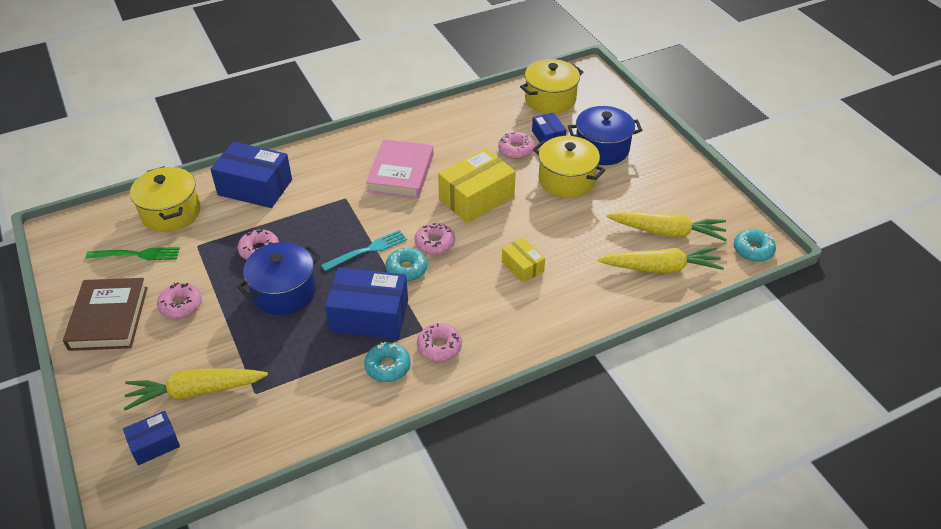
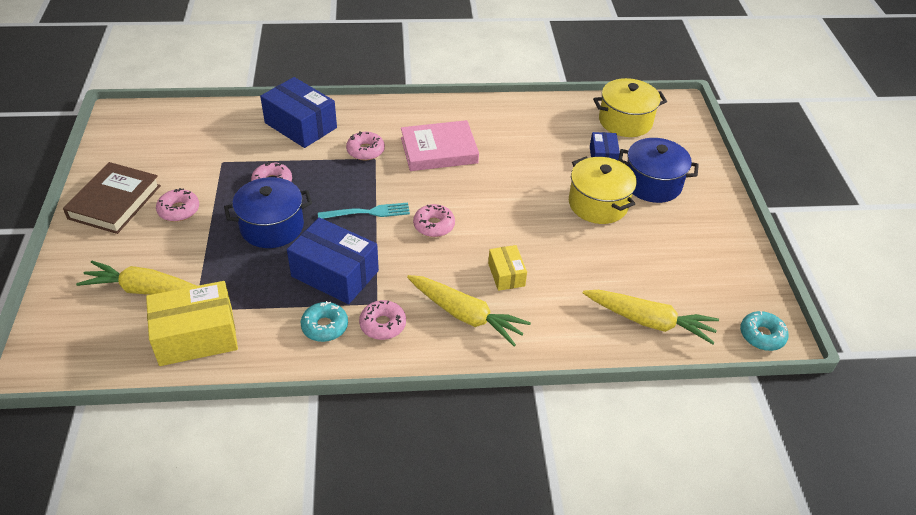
camera: 20 degrees right, 0 degrees up
(137, 254) = (169, 154): green fork -> none
(154, 444) = (87, 324): blue box -> none
(171, 213) = (217, 127): yellow pot -> none
(400, 173) = (439, 150): pink book -> pink book turned 45 degrees clockwise
(406, 269) = (393, 241): turquoise donut -> none
(476, 198) = (498, 195): yellow box -> yellow box (196, 336)
(516, 150) = (563, 160): pink donut -> pink donut (365, 151)
(667, 232) = (676, 287): yellow carrot -> yellow carrot (465, 315)

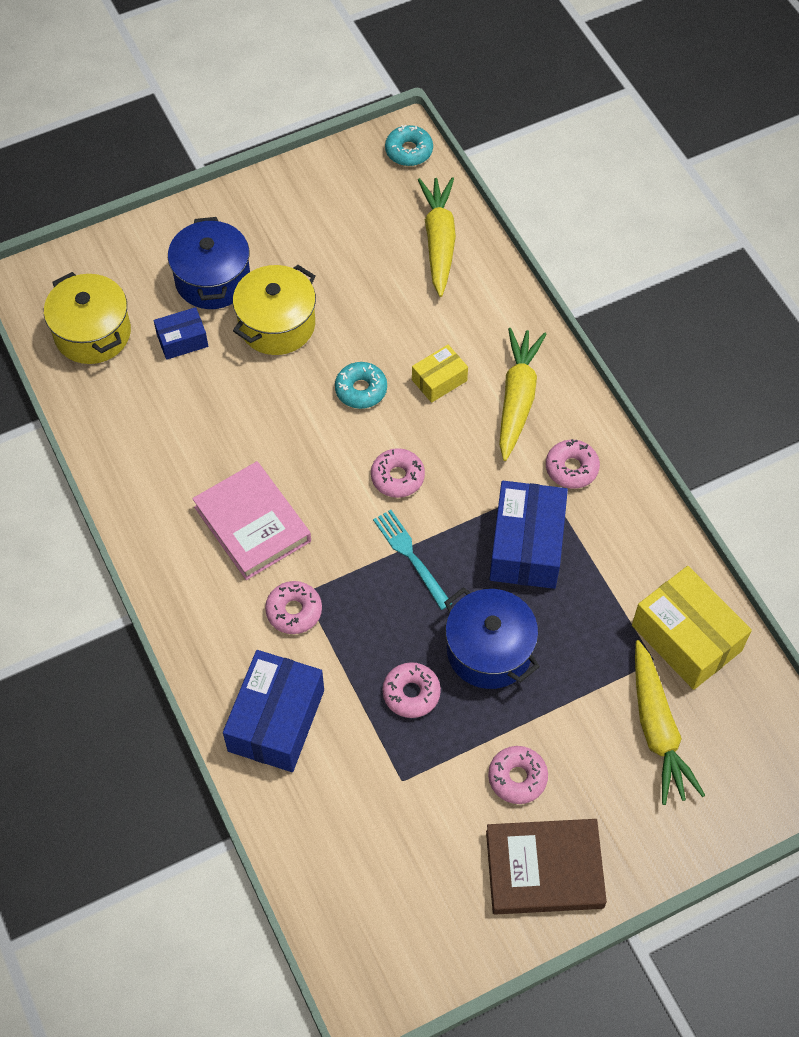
camera: 110 degrees left, 15 degrees up
(325, 326) = (604, 521): turquoise donut -> turquoise donut (361, 390)

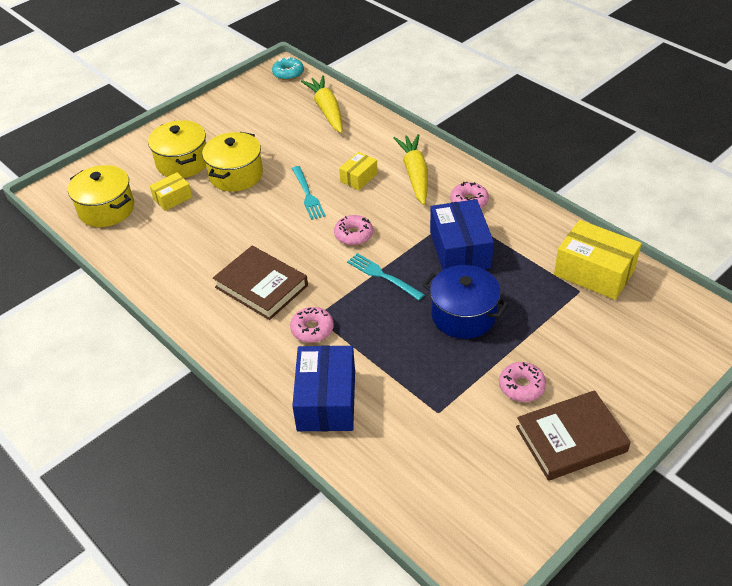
camera: 15 degrees left, 15 degrees down
(182, 340) = (172, 198): blue box -> yellow box
(212, 280) = (182, 162): blue pot -> yellow pot
(252, 524) = (261, 286): pink book -> brown book
(361, 390) = (308, 195): turquoise donut -> turquoise fork
(411, 693) = (420, 356): pink donut -> none
(657, 729) = (604, 329): yellow carrot -> none

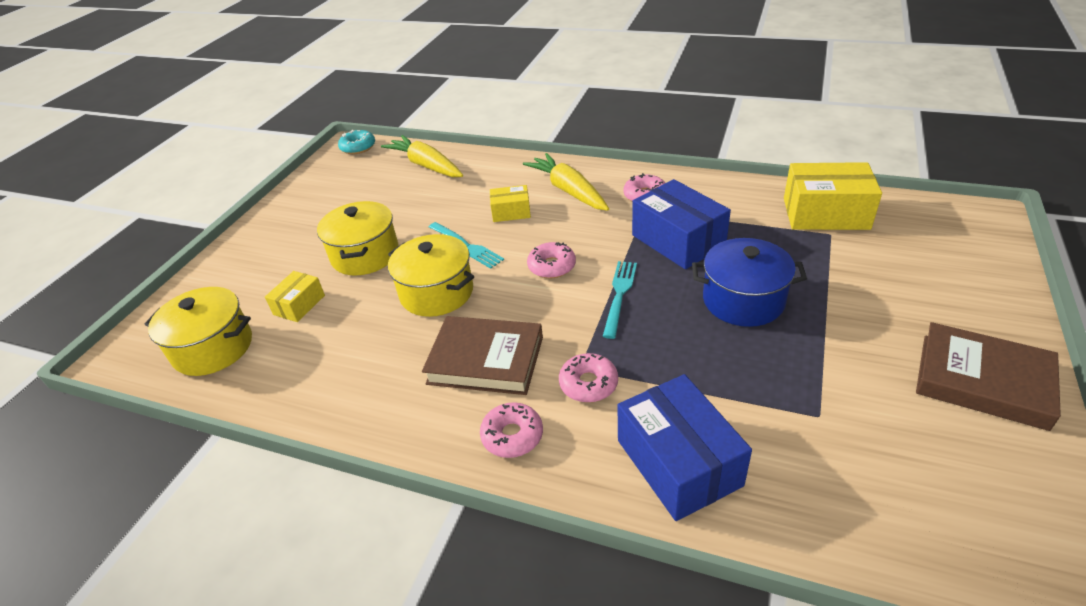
camera: 25 degrees left, 5 degrees down
(182, 162) = (288, 264): yellow pot -> yellow pot (436, 292)
(359, 177) = (511, 212): yellow box -> yellow box turned 75 degrees clockwise
(382, 276) = (619, 295): turquoise fork -> turquoise fork turned 90 degrees clockwise
(521, 386) = (875, 347): pink donut -> pink donut (512, 436)
(571, 439) = (982, 380): brown book -> brown book turned 75 degrees clockwise

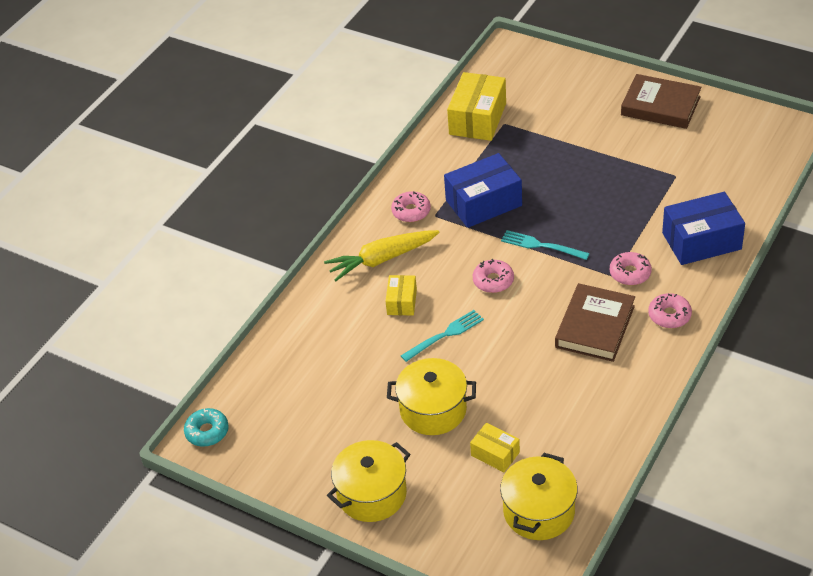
camera: 80 degrees left, 5 degrees up
(426, 165) = (282, 366): yellow carrot -> none
(436, 292) = (506, 356): yellow pot -> yellow pot (372, 494)
(743, 300) = (565, 183): blue pot -> none
(982, 380) = (660, 106): brown book -> brown book turned 75 degrees clockwise

